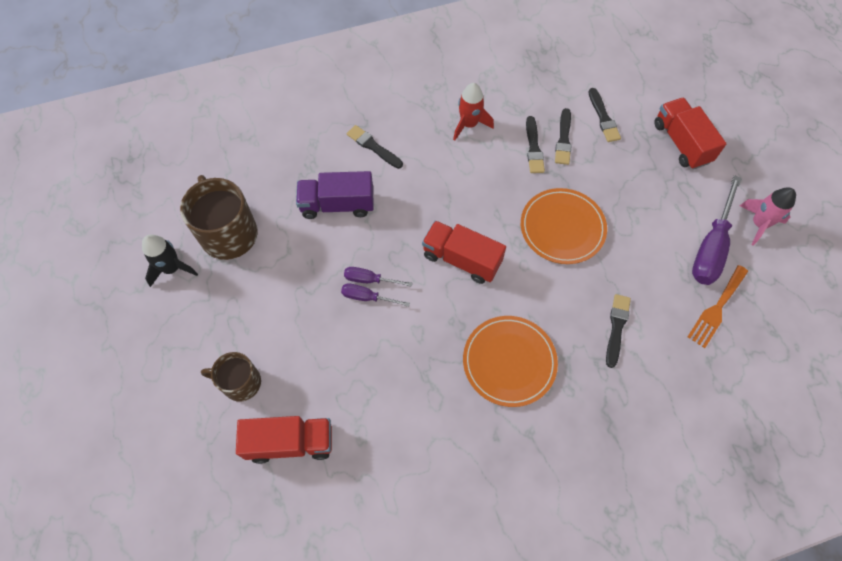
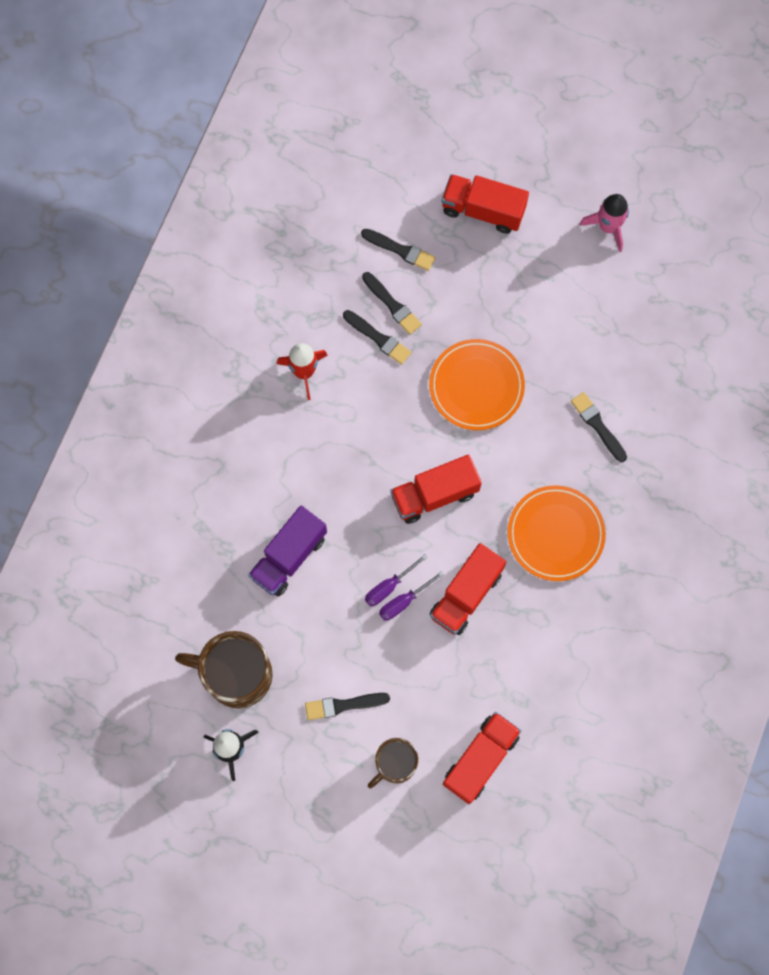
camera: 50 degrees left, 10 degrees up
(373, 147) = (253, 476): black brush -> black brush (344, 705)
(408, 334) = (466, 594): none -> red truck
(711, 247) = (594, 285): purple screwdriver -> none
(717, 309) = (647, 334): orange fork -> none

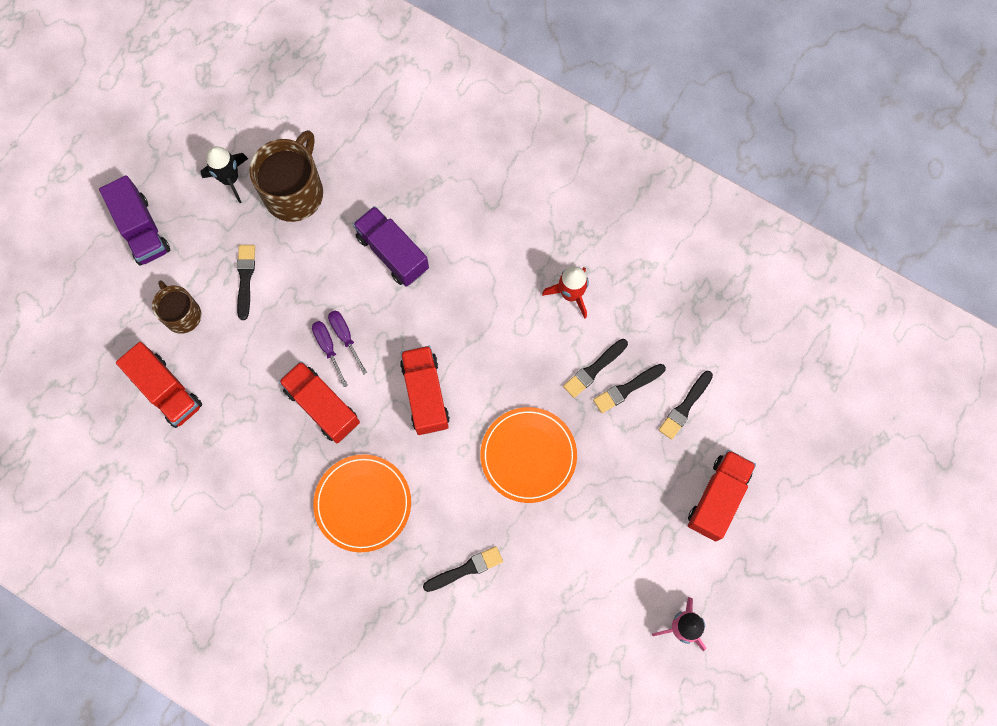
camera: 100 degrees right, 0 degrees up
(306, 833) = (142, 230): none -> purple truck

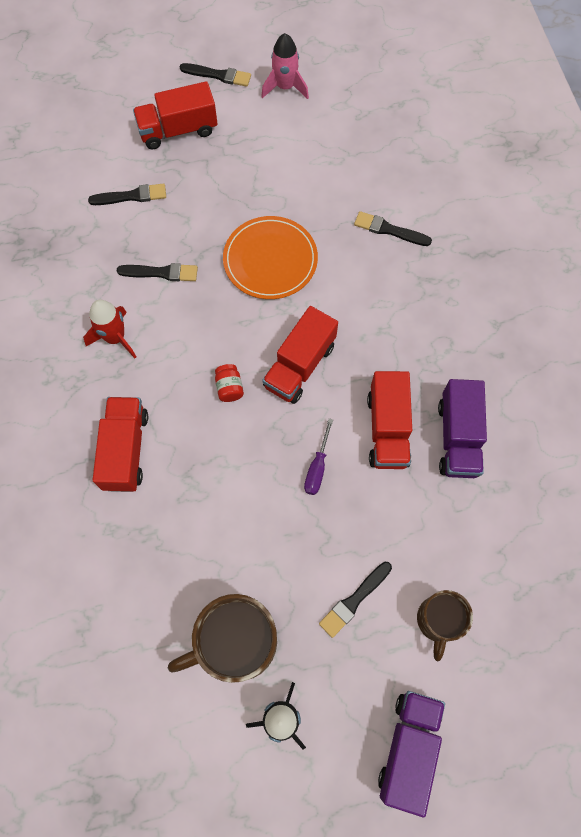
camera: 135 degrees left, 5 degrees down
(166, 391) = (507, 562): red truck -> red truck (125, 450)
(328, 348) = (339, 471): purple screwdriver -> none
(363, 503) = (422, 332): orange plate -> none
(392, 253) = (210, 501): purple truck -> purple truck (457, 438)
(457, 334) = (229, 388): none -> red jar
(627, 388) = (154, 240): black brush -> black brush (218, 75)

